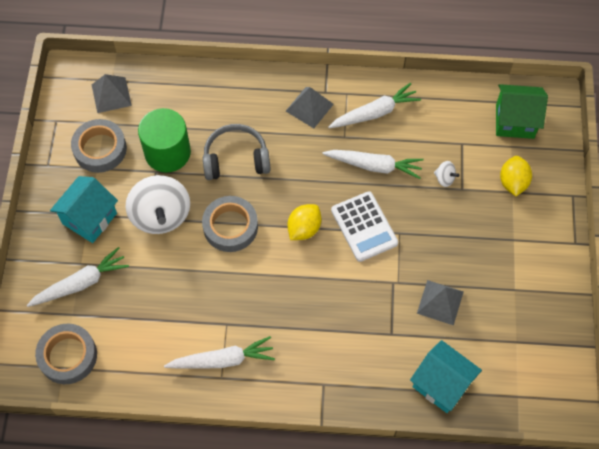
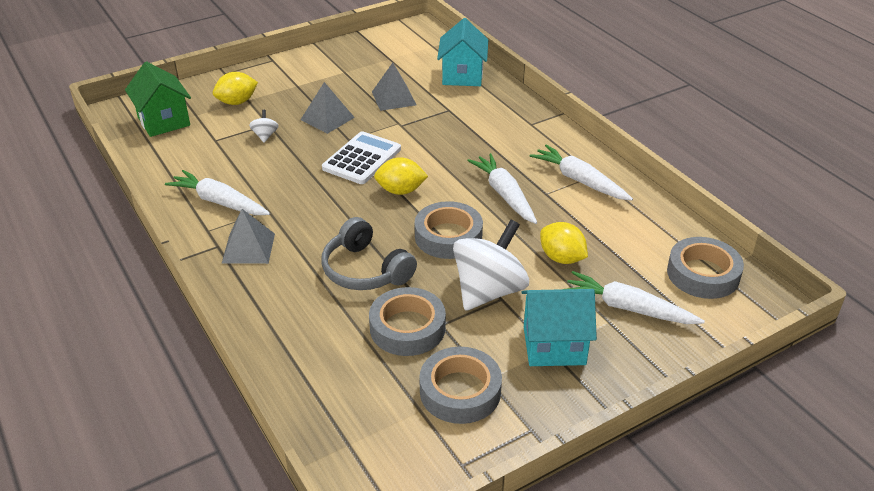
camera: 125 degrees left, 25 degrees down
(111, 95) = (372, 429): grey pyramid -> grey pyramid (327, 118)
(154, 280) = (561, 258): none -> yellow lemon
(167, 152) = (407, 328): green cylinder -> grey tape
(373, 166) = (287, 178): white carrot -> white carrot (505, 195)

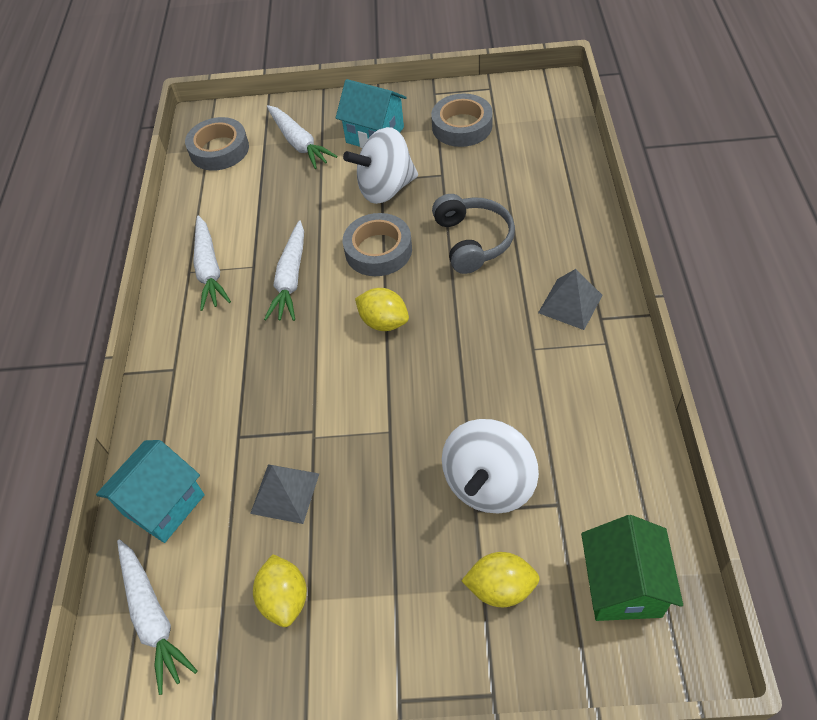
camera: 145 degrees left, 15 degrees up
(220, 202) = (582, 380): white carrot -> white carrot (153, 616)
(265, 136) = (489, 483): white spinning top -> white spinning top, size x2.37
(327, 118) = (393, 486): grey pyramid -> none
(362, 159) = (394, 387): white calculator -> none
(407, 328) = (469, 180): grey tape -> none
(561, 258) = (305, 197): yellow lemon -> yellow lemon (285, 599)

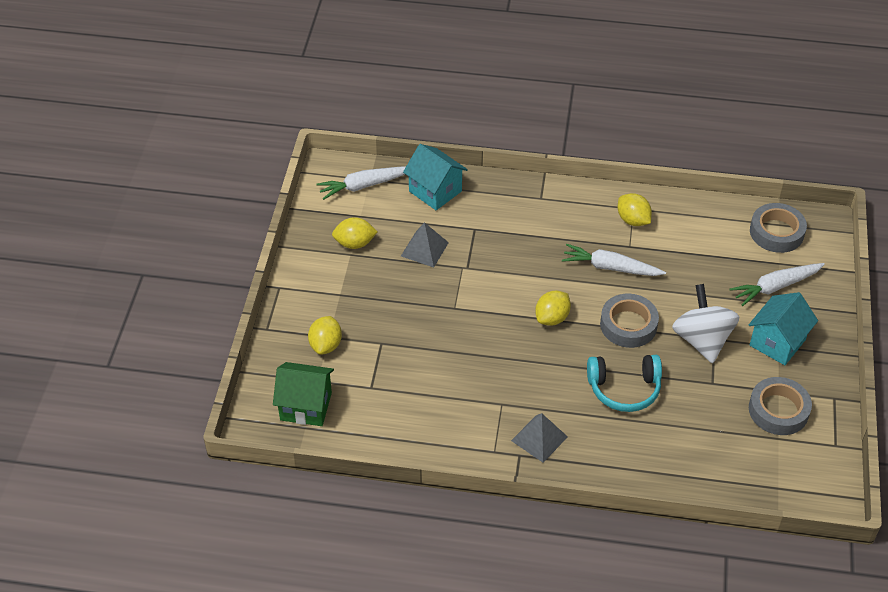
camera: 95 degrees right, 5 degrees down
(209, 269) = (633, 220): white carrot -> yellow lemon
(472, 241) = (624, 388): grey headphones -> turquoise headphones
(489, 483) = (398, 354): white spinning top -> none

